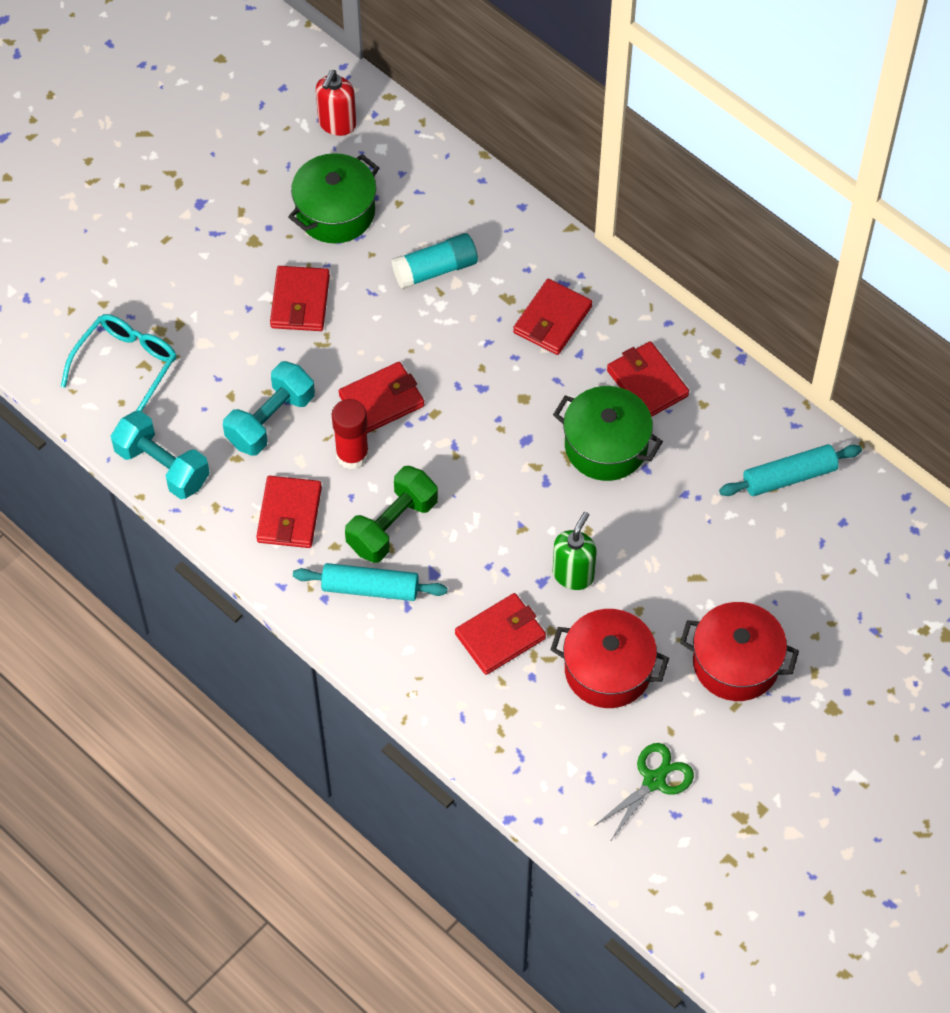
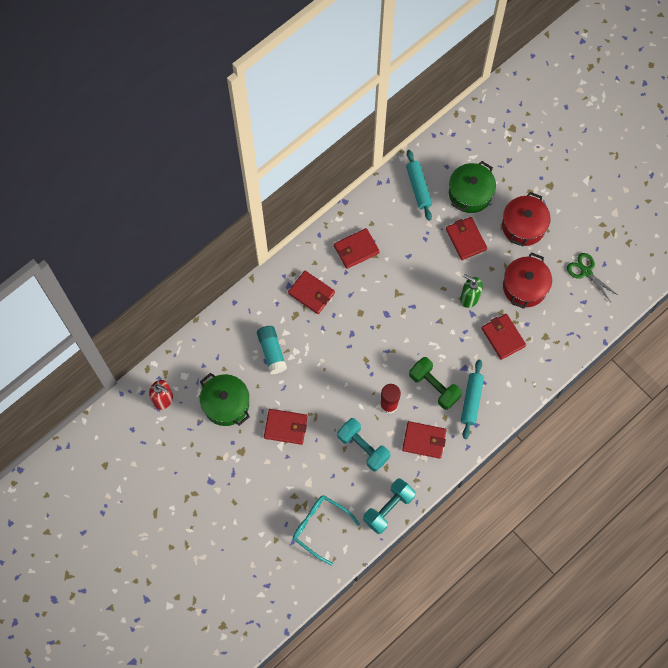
camera: 85 degrees left, 10 degrees up
(381, 400) = (355, 387): red wallet -> red wallet (466, 239)
(606, 446) = (393, 274): green pot -> green pot (470, 194)

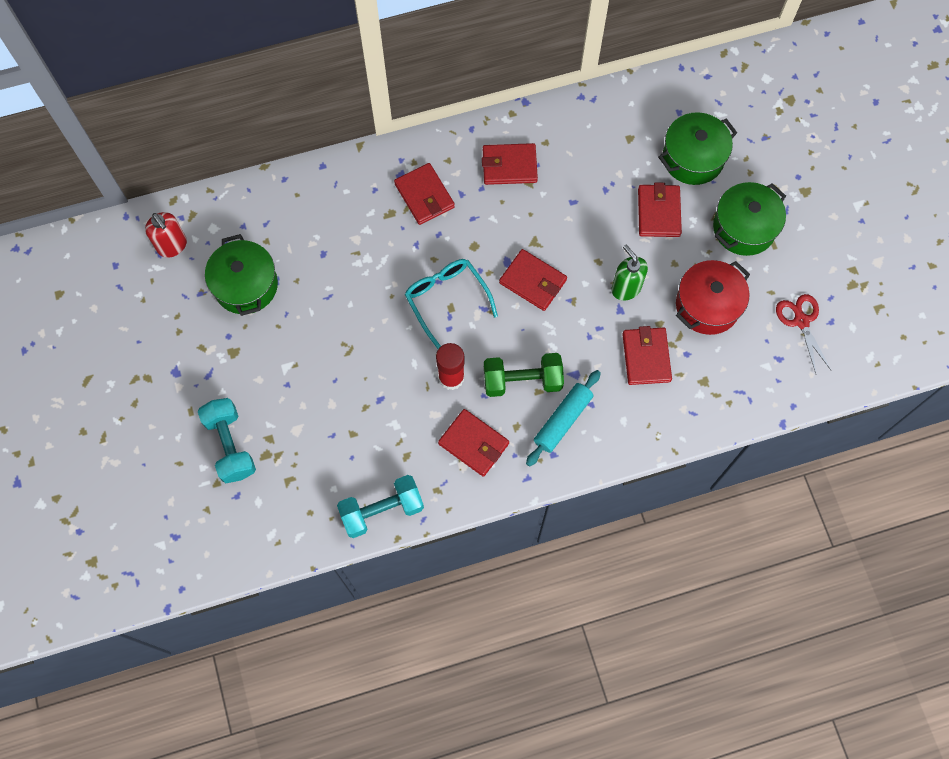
camera: 25 degrees right, 0 degrees up
(272, 352) = (337, 246): turquoise glue stick -> none
(286, 427) = (304, 347): red wallet -> red wallet (533, 281)
(320, 527) = (281, 493): turquoise glasses -> turquoise glasses (446, 299)
(363, 447) = (390, 417): turquoise dumbbell -> turquoise dumbbell (230, 445)
(418, 187) = (629, 123): turquoise rolling pin -> none
(434, 387) = (522, 381): green dumbbell -> green dumbbell turned 75 degrees counterclockwise
(523, 226) = (744, 228): red pot -> green pot
(586, 271) = (801, 321): green scissors -> red scissors

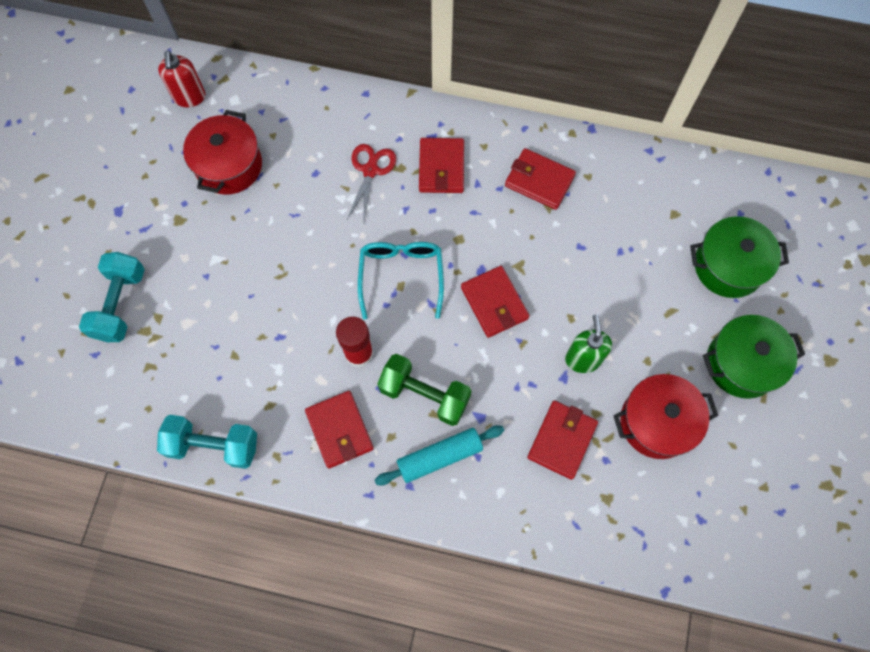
camera: 30 degrees right, 0 degrees up
(246, 285) = (229, 165): green pot -> red pot
(658, 212) = (661, 302): red wallet -> none
(801, 321) = (748, 493): red scissors -> red scissors (370, 170)

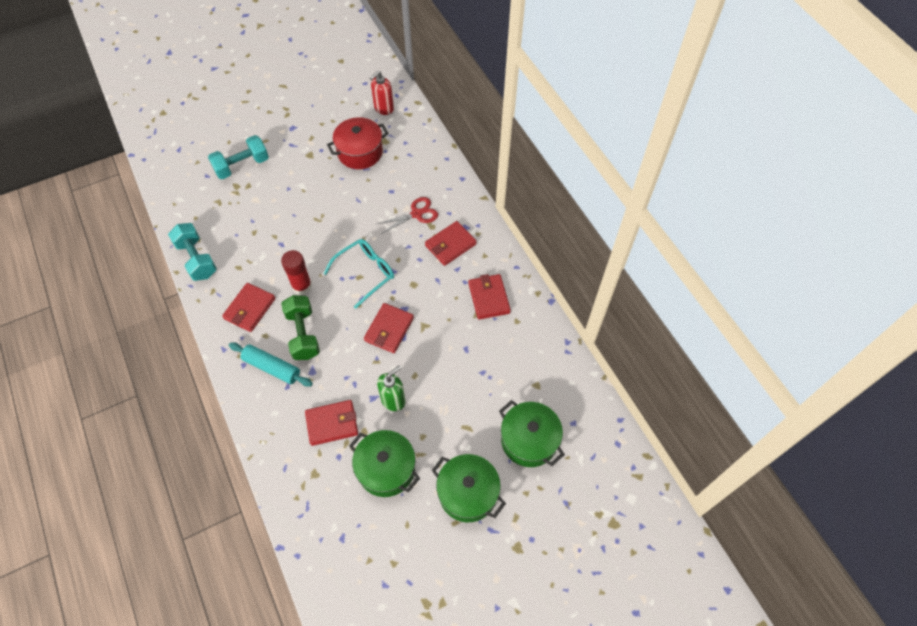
camera: 50 degrees right, 10 degrees down
(657, 422) = (386, 469): red pot -> green pot

